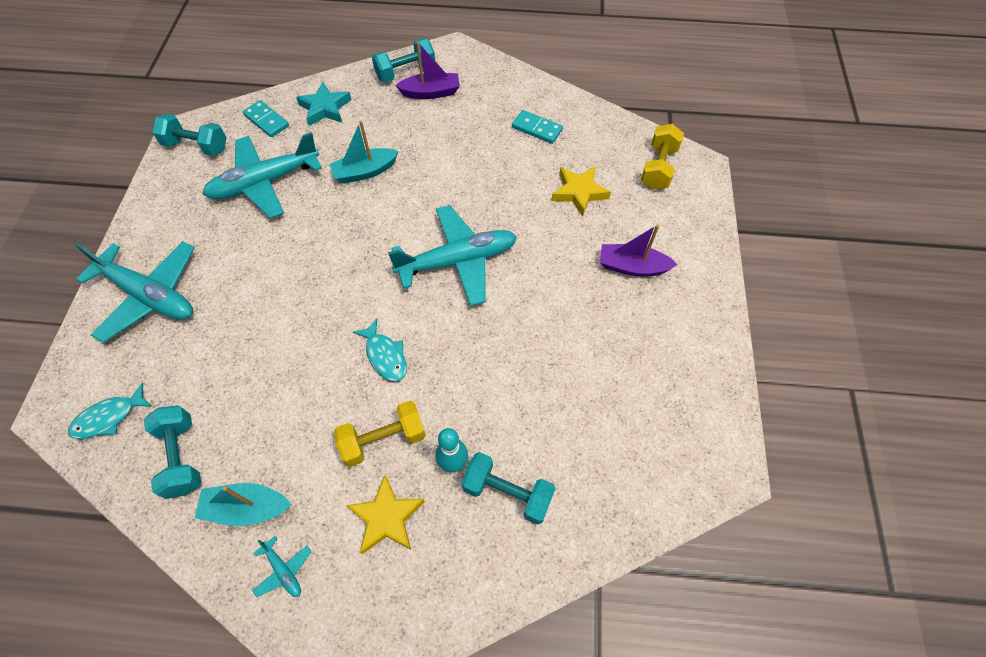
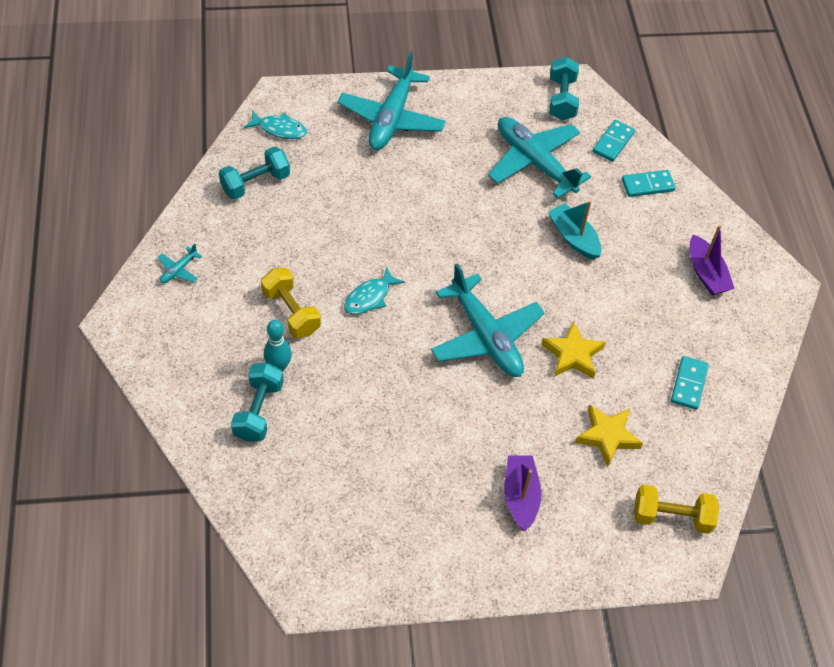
camera: 75 degrees right, 5 degrees down
(109, 417) = (279, 129): turquoise fish -> turquoise fish turned 150 degrees clockwise
(247, 508) = (222, 235): turquoise boat -> none
(325, 108) = (647, 185): turquoise star -> turquoise domino
(387, 517) = (226, 328): yellow star -> yellow star (572, 355)
(405, 72) = (729, 244): turquoise dumbbell -> none

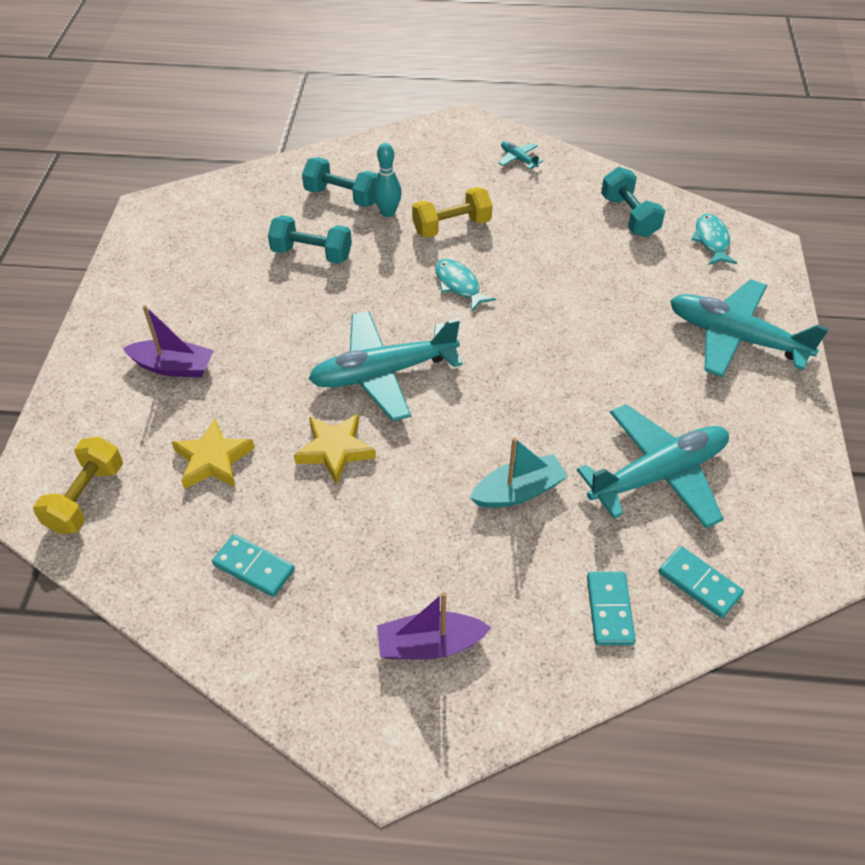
camera: 105 degrees right, 5 degrees down
(279, 129) = (711, 241): turquoise fish -> turquoise fish turned 150 degrees clockwise
(561, 99) = (789, 534): turquoise dumbbell -> turquoise dumbbell (312, 254)

